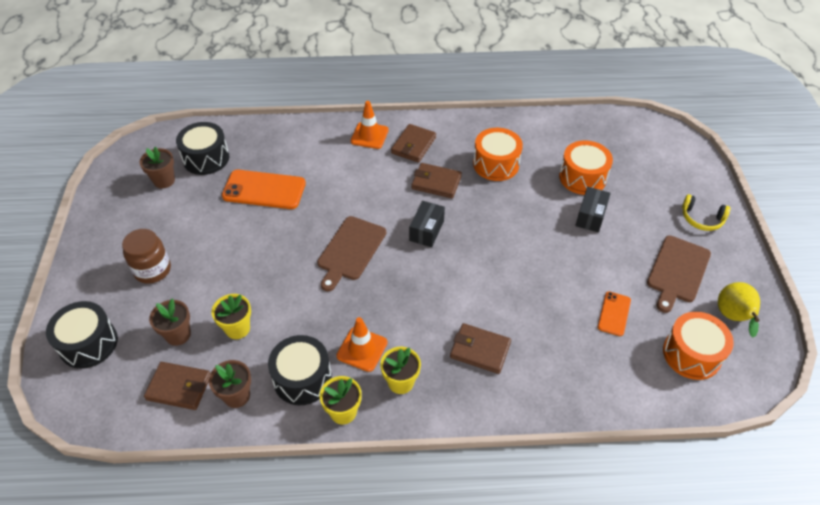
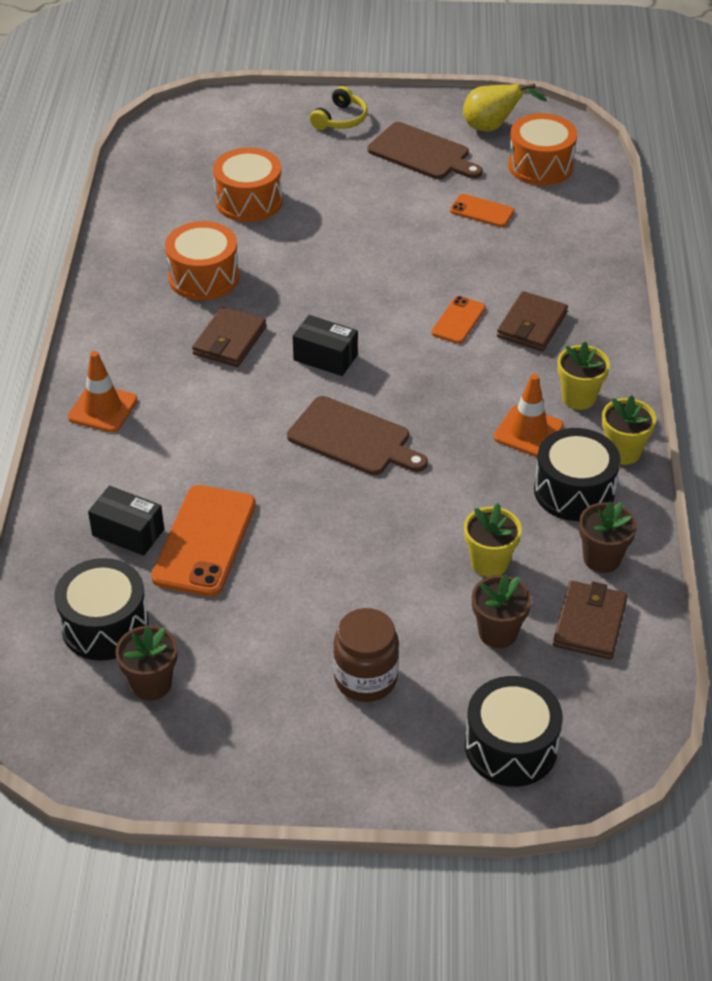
camera: 85 degrees left, 5 degrees down
(413, 145) = (140, 359): brown wallet -> none
(477, 303) = (458, 320): none -> orange phone
(590, 216) = (322, 205): black box -> black box (128, 532)

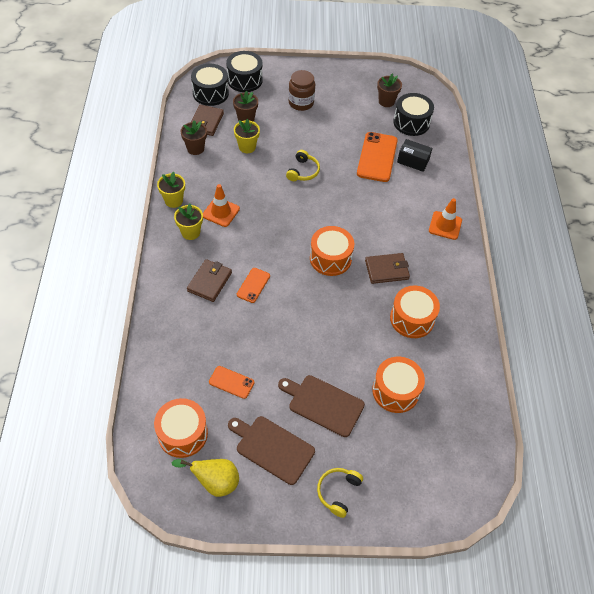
camera: 175 degrees right, 10 degrees up
(229, 341) = (386, 270): brown wallet -> brown wallet turned 60 degrees clockwise
(325, 357) = (330, 258): black box -> orange drum
(353, 438) = (312, 208): brown cutting board -> brown cutting board (323, 404)
(367, 509) = (303, 171): none -> yellow headphones
(574, 491) = (202, 180): black drum -> black drum (210, 93)

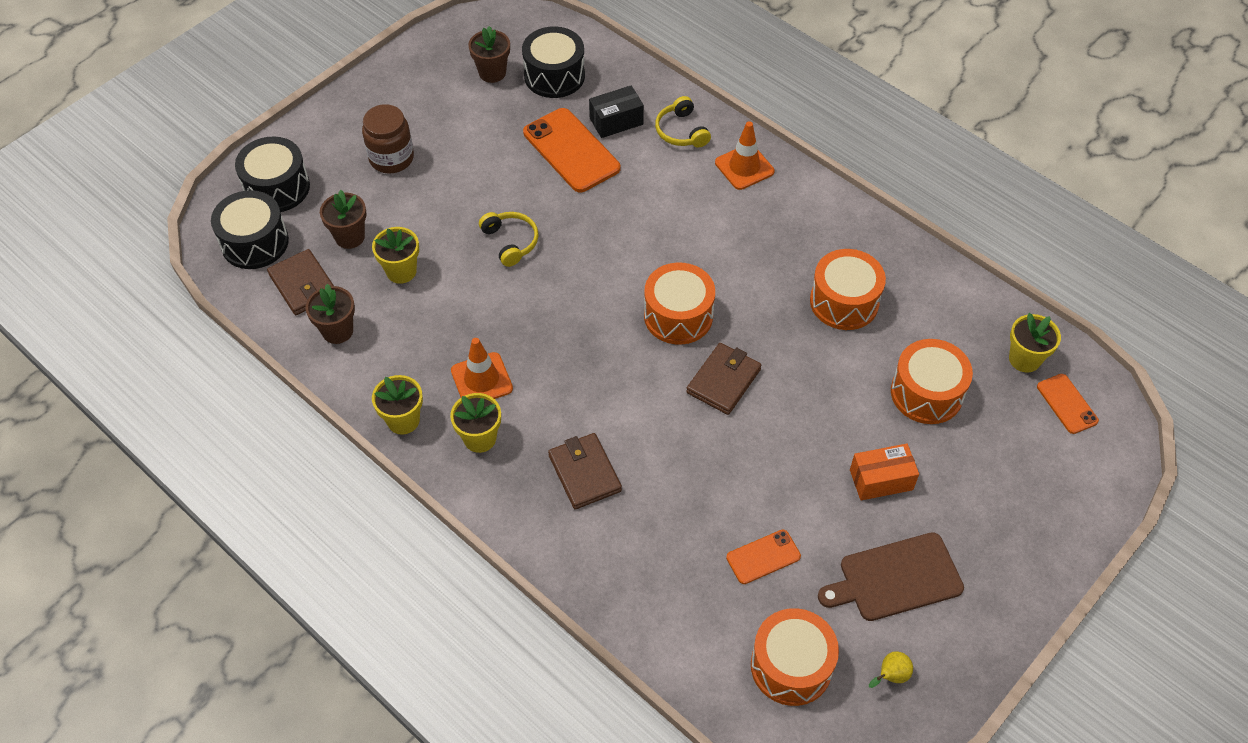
camera: 45 degrees left, 0 degrees up
(215, 482) = (890, 676): yellow pear -> yellow pear, size x0.54
(253, 285) = (638, 428): orange phone -> orange phone (1067, 404)
(323, 404) = (881, 480): brown cutting board -> orange box
(338, 492) = (1009, 551): yellow headphones -> yellow headphones (681, 131)
(386, 270) = (751, 272): brown wallet -> brown wallet (723, 381)
(465, 423) = (1024, 359): none -> yellow flower pot

